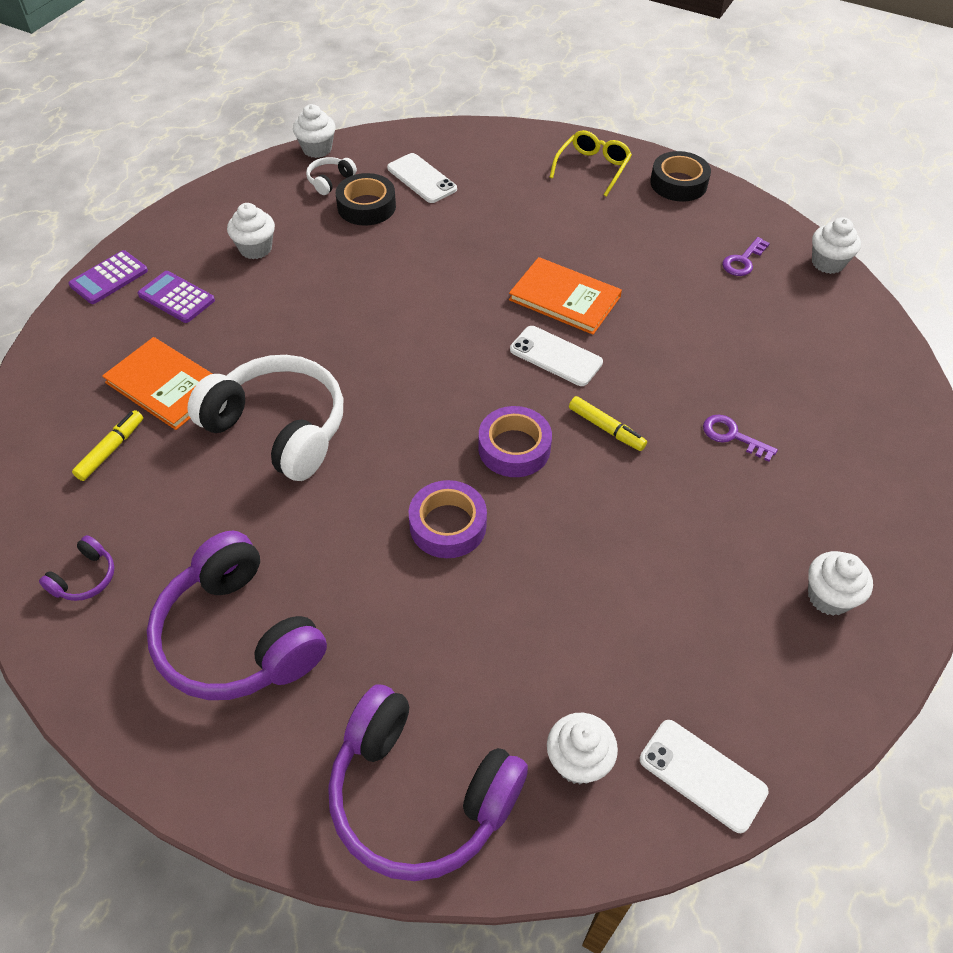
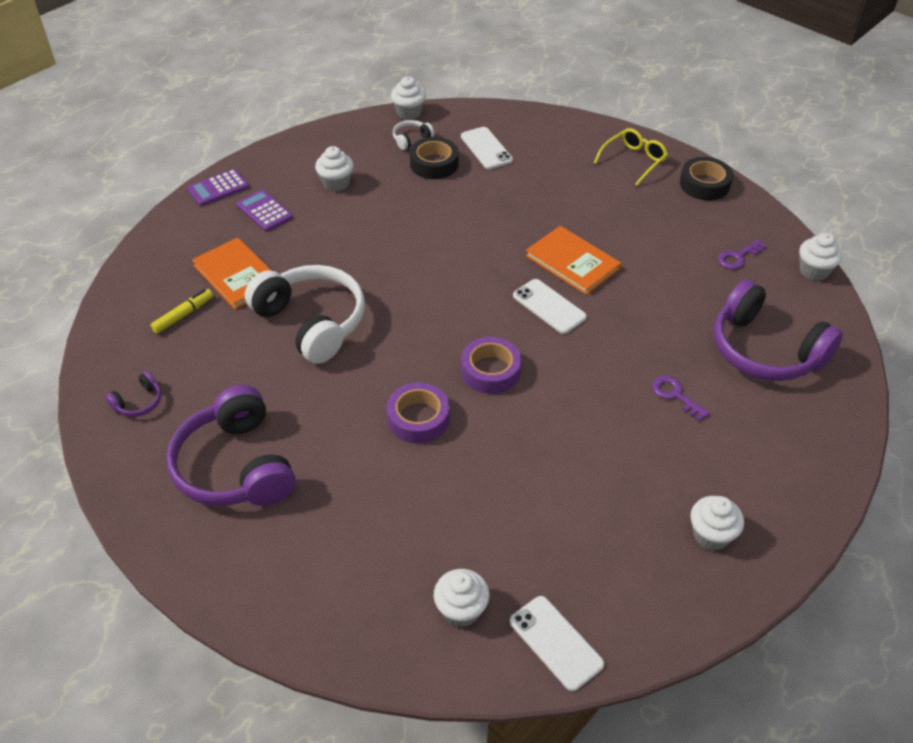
camera: 15 degrees right, 5 degrees down
(420, 795) = (333, 605): purple headphones -> purple headphones (765, 350)
(606, 428) = (571, 370): yellow marker -> none

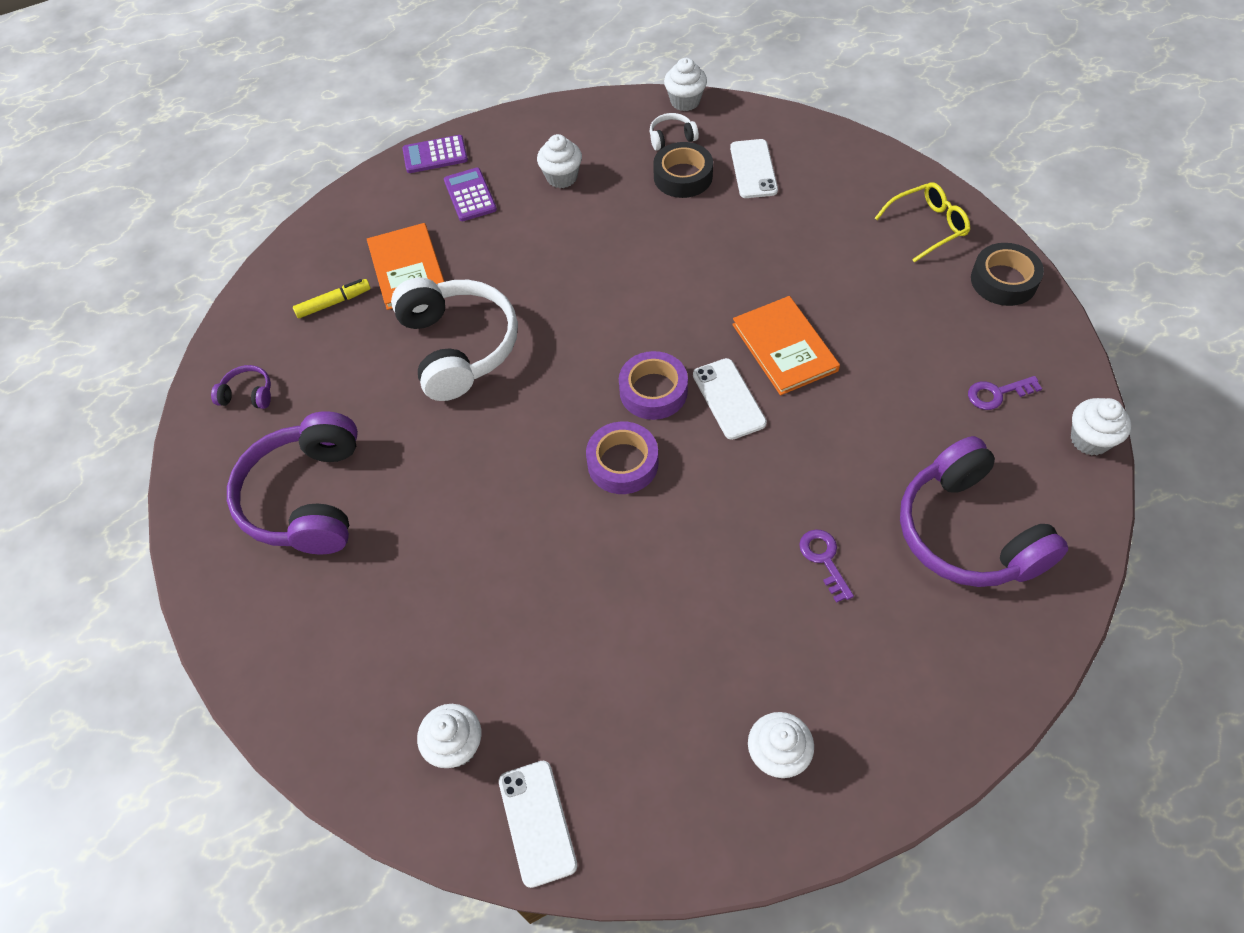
camera: 25 degrees right, 10 degrees up
(138, 402) = (248, 394): purple headphones -> purple headphones turned 150 degrees counterclockwise
(418, 418) = (517, 499): purple tape -> purple tape (653, 391)

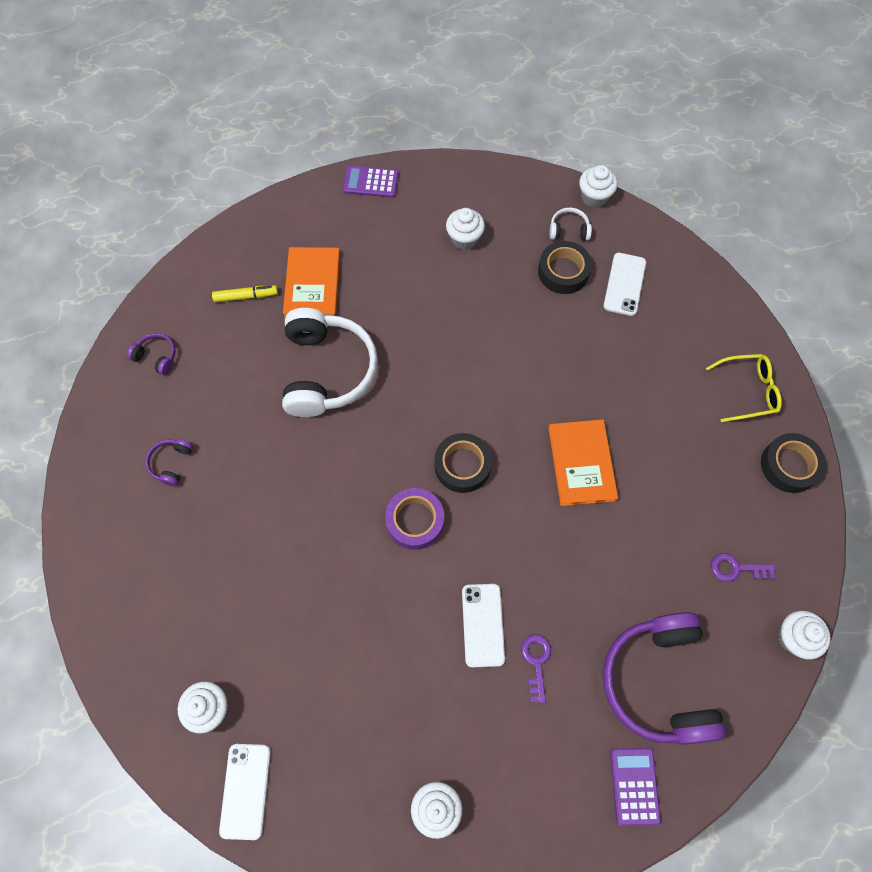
camera: 15 degrees right, 10 degrees up
(307, 498) = (171, 463): purple headphones -> purple headphones, size x0.42
(470, 195) = (385, 231): purple calculator -> purple calculator (634, 786)
(653, 391) = (462, 465): purple tape -> black tape
(729, 399) = (519, 494): white phone -> white phone (483, 625)

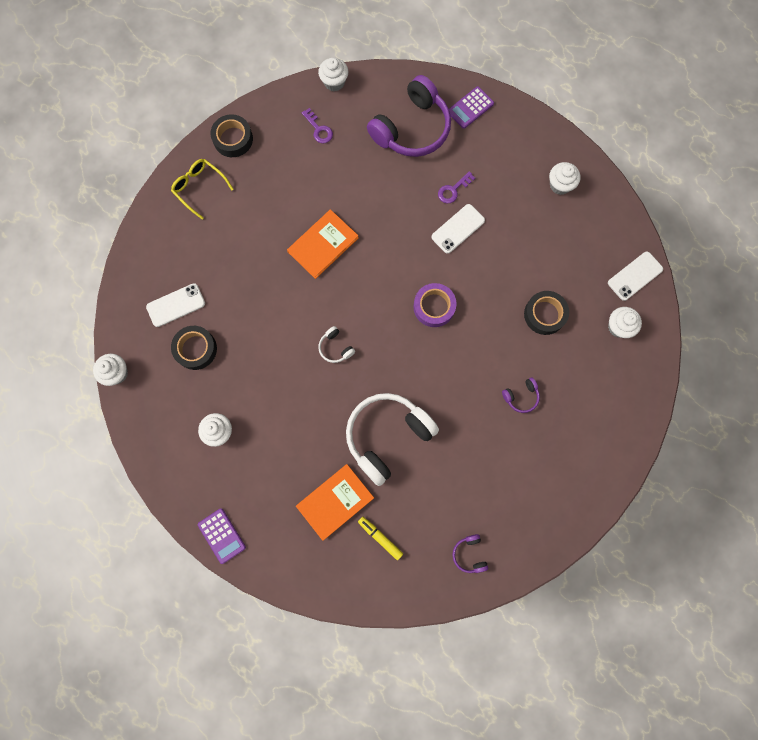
camera: 130 degrees left, 10 degrees up
(171, 463) = (523, 474): purple headphones -> purple headphones (521, 396)
(462, 465) = (379, 307): black tape -> black tape (544, 314)
(568, 230) = (158, 369): white headphones -> white headphones (335, 348)

